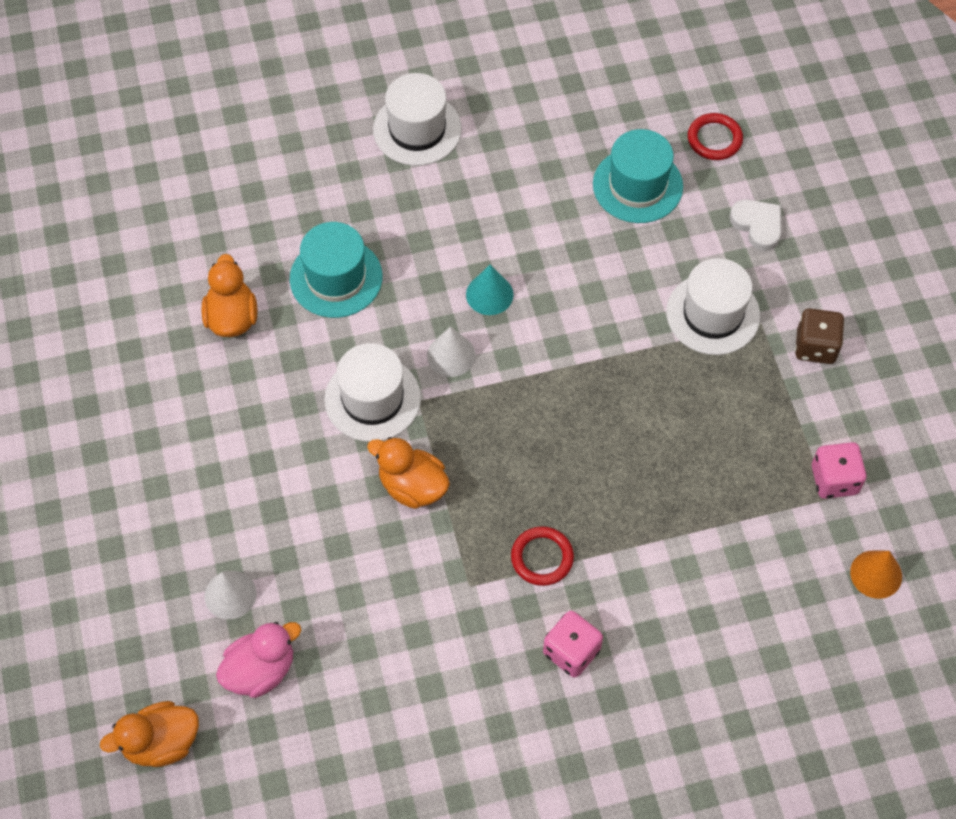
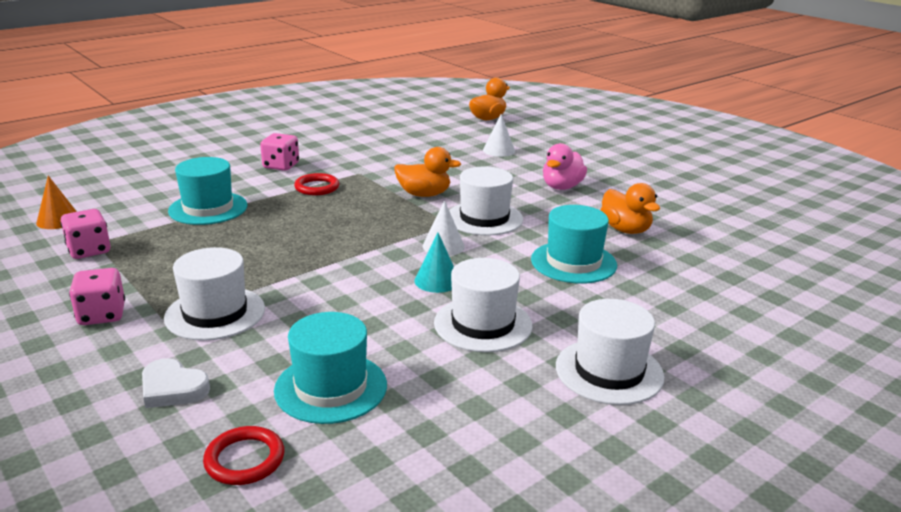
camera: 155 degrees right, 35 degrees down
(260, 670) = (458, 137): pink duck -> pink duck (562, 187)
(482, 216) = (483, 324): none -> white hat
(693, 543) = (208, 208): none -> turquoise hat
(815, 347) = (102, 315): brown dice -> pink dice

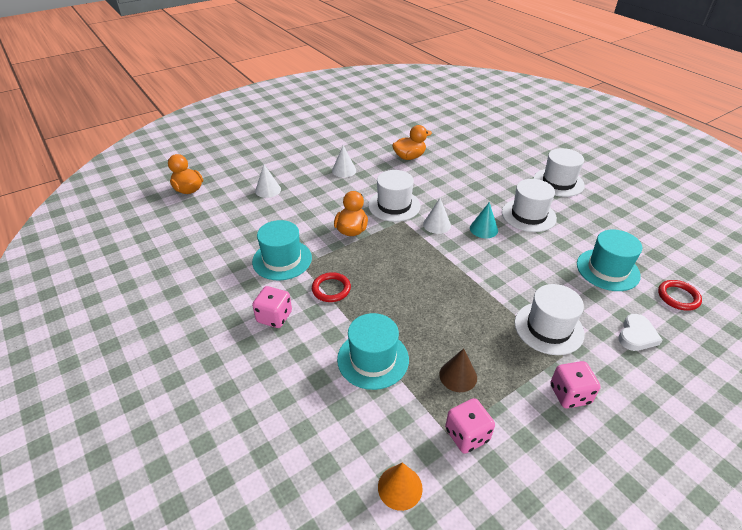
camera: 85 degrees left, 15 degrees up
(165, 249) = (458, 376): none -> brown cone
(562, 187) = (344, 170): pink duck -> white cone
(573, 262) = (452, 179): turquoise hat -> turquoise hat (282, 260)

